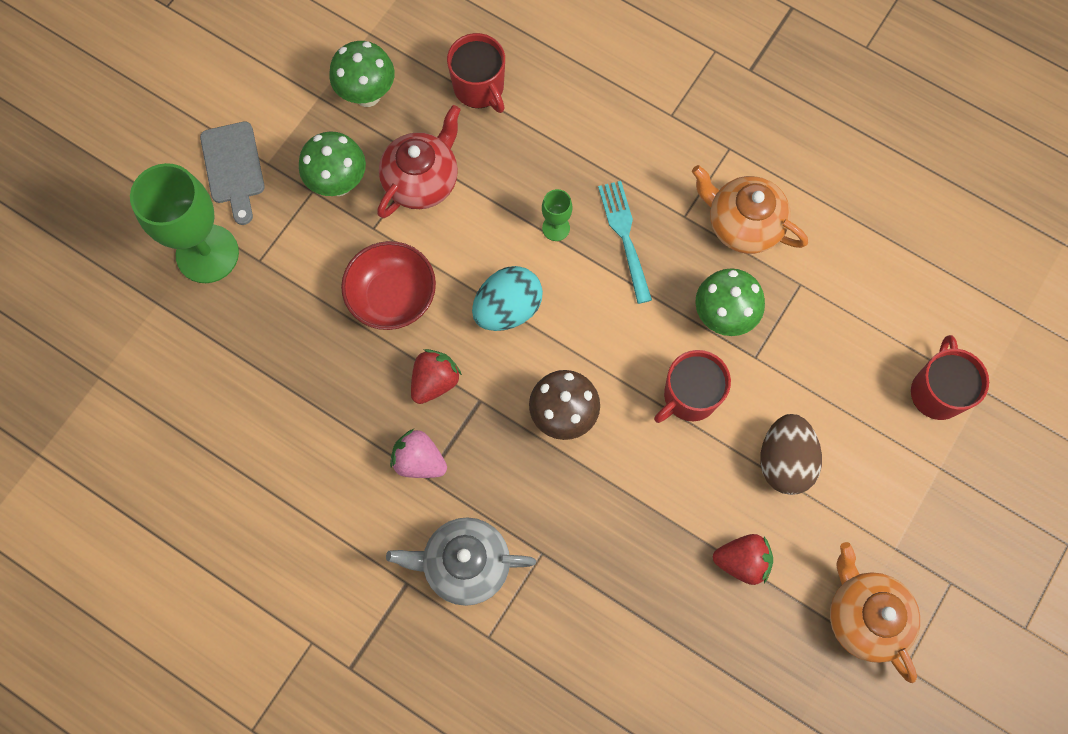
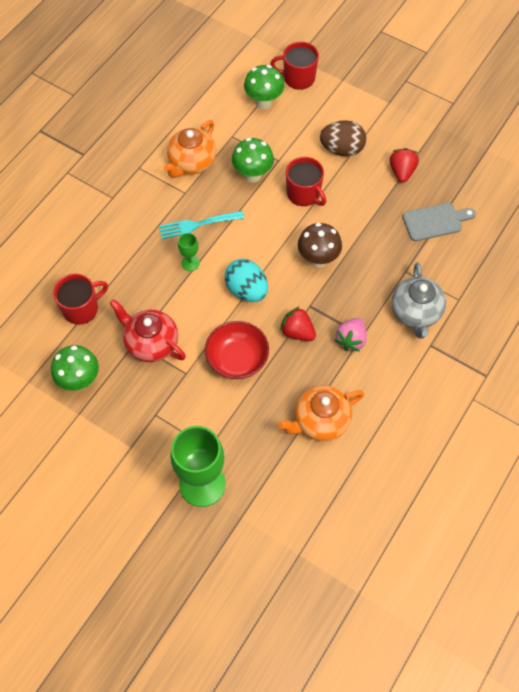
camera: 90 degrees left, 10 degrees down
(234, 167) = (133, 470): grey cutting board -> grey cutting board (435, 221)
(339, 183) = (150, 397): green mushroom -> green mushroom (264, 102)
(864, 616) = (427, 118): orange teapot -> orange teapot (320, 421)

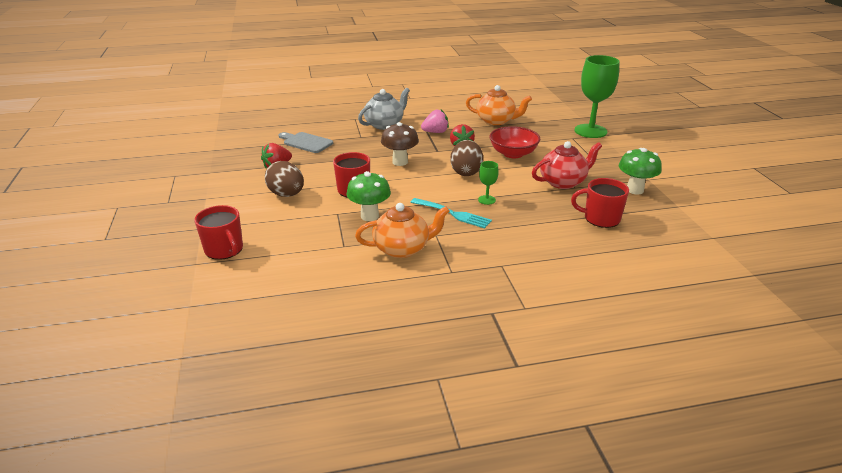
camera: 135 degrees left, 30 degrees down
(151, 343) = (563, 182): red teapot -> red teapot turned 105 degrees counterclockwise
(247, 290) = (466, 172): turquoise egg -> brown egg
(264, 102) = (280, 251): green mushroom -> none

